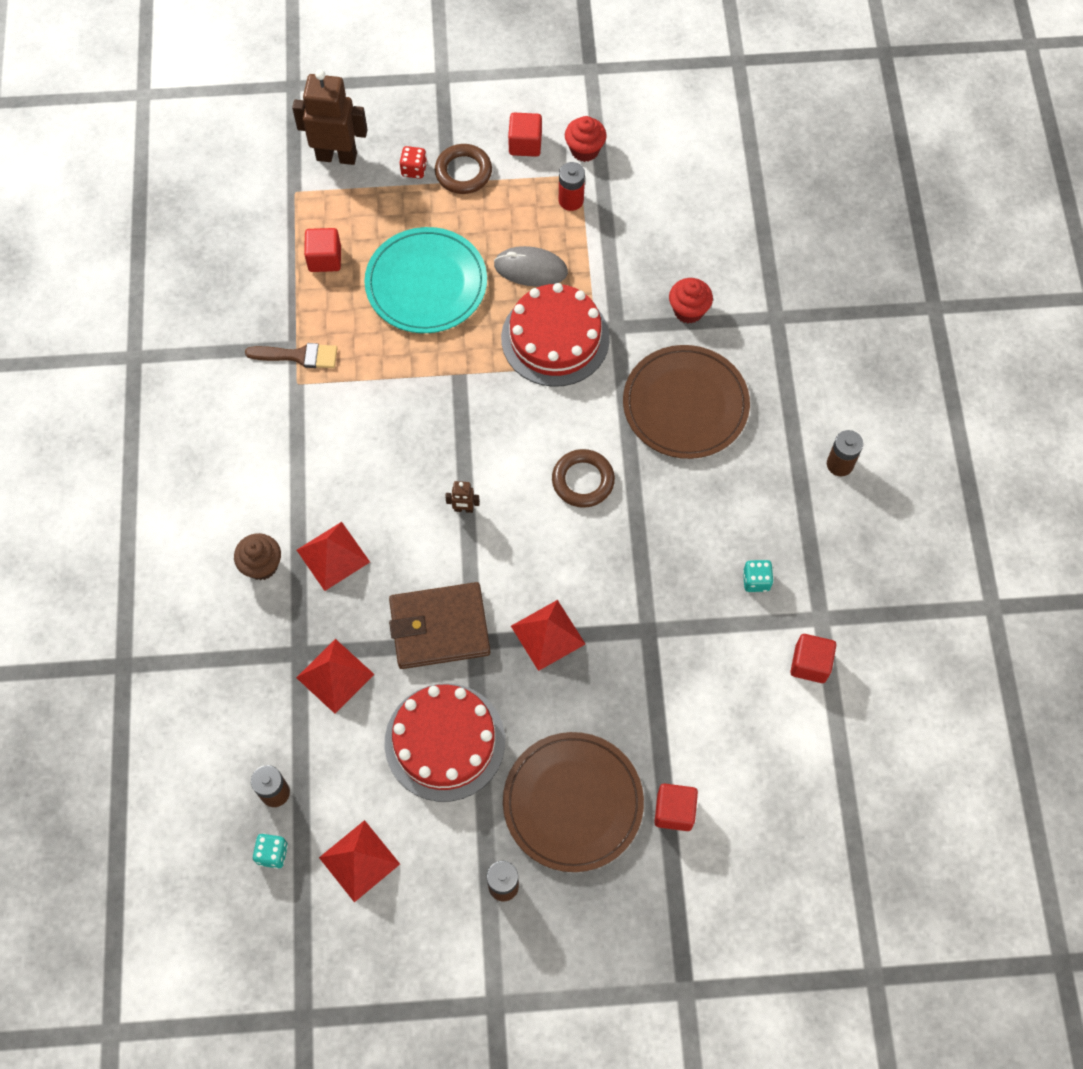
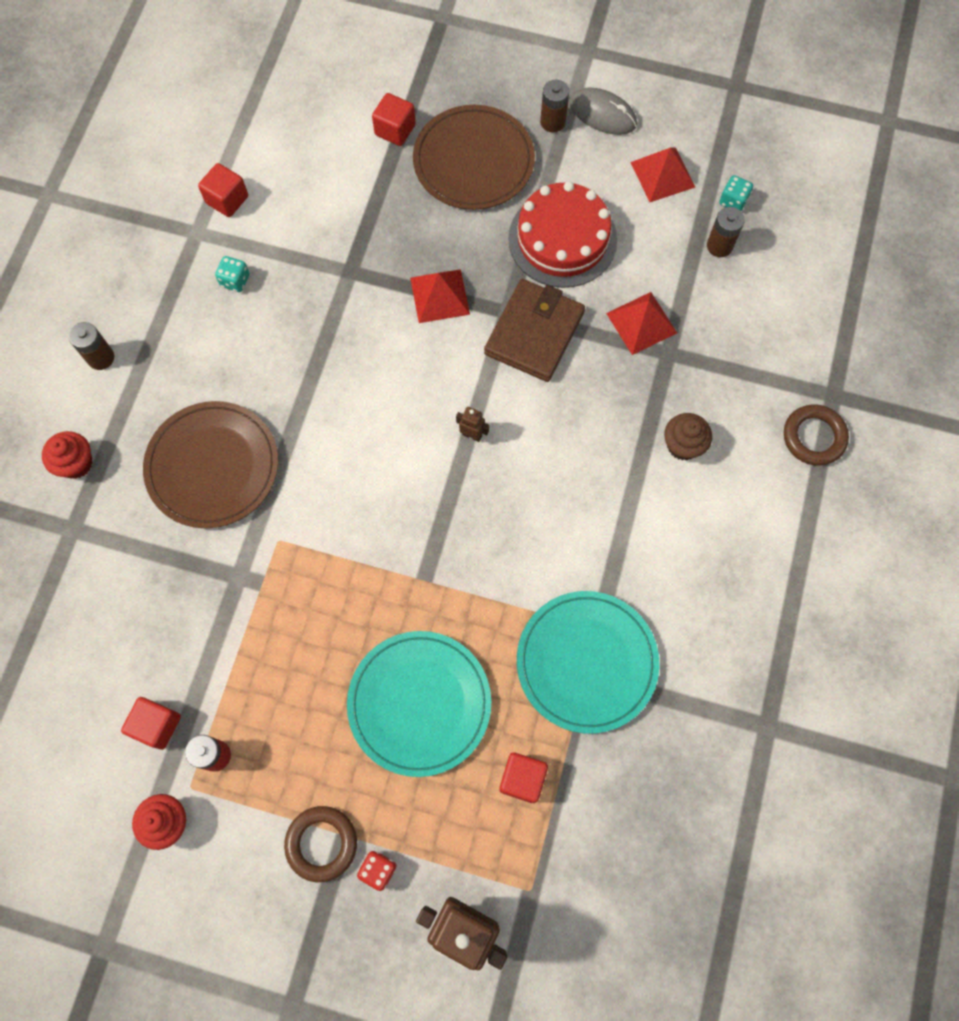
camera: 160 degrees left, 5 degrees up
(298, 356) = (586, 662): brown brush -> turquoise plate
(333, 555) = (612, 432): red pyramid -> none
(439, 628) = (534, 333): brown wallet -> brown wallet turned 75 degrees counterclockwise
(525, 144) = (233, 858): red cube -> red cube (157, 725)
(530, 269) = (298, 680): grey mouse -> grey mouse (602, 114)
(555, 338) = (308, 586): red cake -> none
(583, 481) = (347, 424): brown ring -> brown ring (814, 437)
(688, 310) = (157, 568): red cupcake -> red cupcake (76, 463)

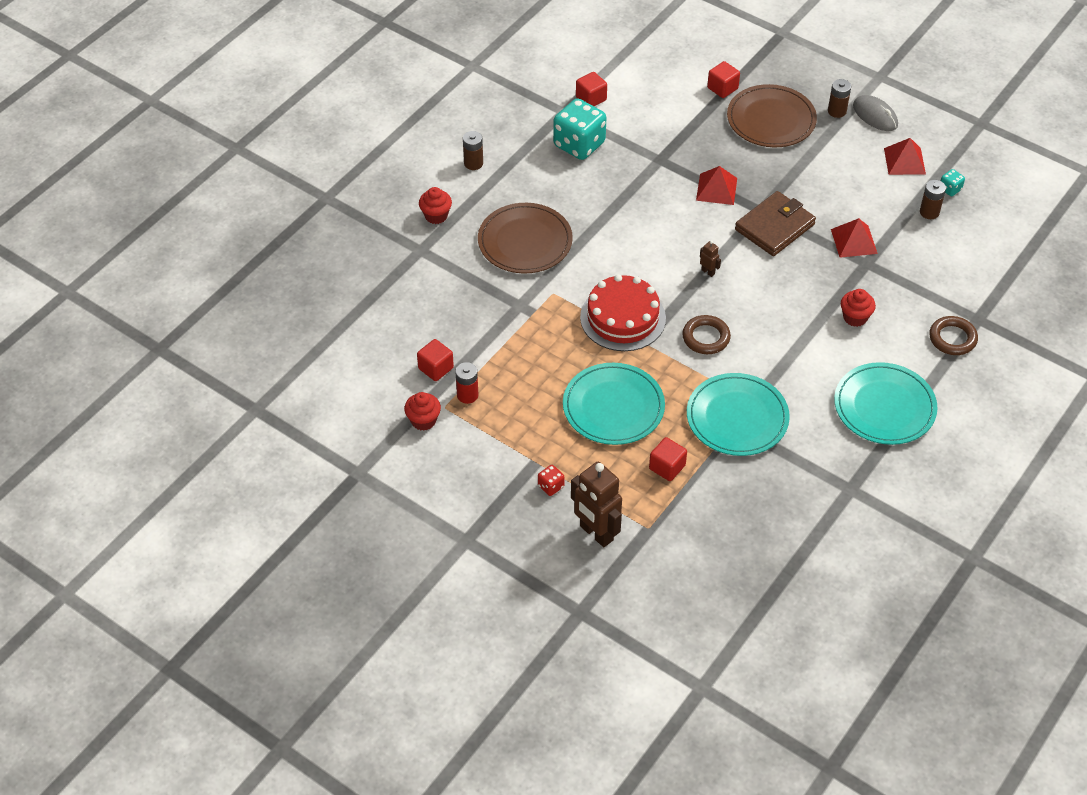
camera: 20 degrees right, 20 degrees down
(235, 281) = (579, 144): turquoise dice -> turquoise dice, size x2.29
(321, 843) = (519, 461): brown ring -> brown ring (706, 337)
(562, 239) = (816, 179): red cake -> red cake (623, 318)
(683, 445) = (855, 317): brown cupcake -> red cupcake
(766, 576) = (884, 406): none -> turquoise plate

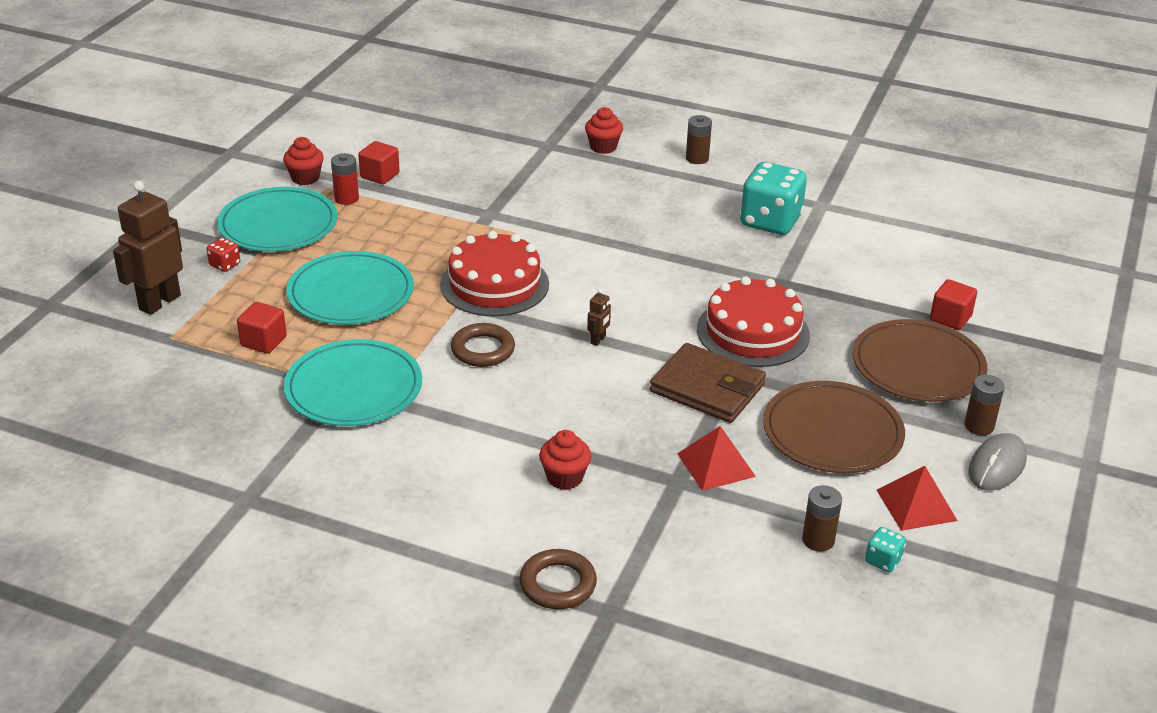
camera: 75 degrees right, 15 degrees down
(525, 241) = (590, 205): brown plate -> brown plate (832, 432)
(591, 99) = (856, 220): red cube -> none
(716, 189) = (753, 332): red pyramid -> red cake
(884, 406) = (402, 520): turquoise plate -> turquoise plate (278, 224)

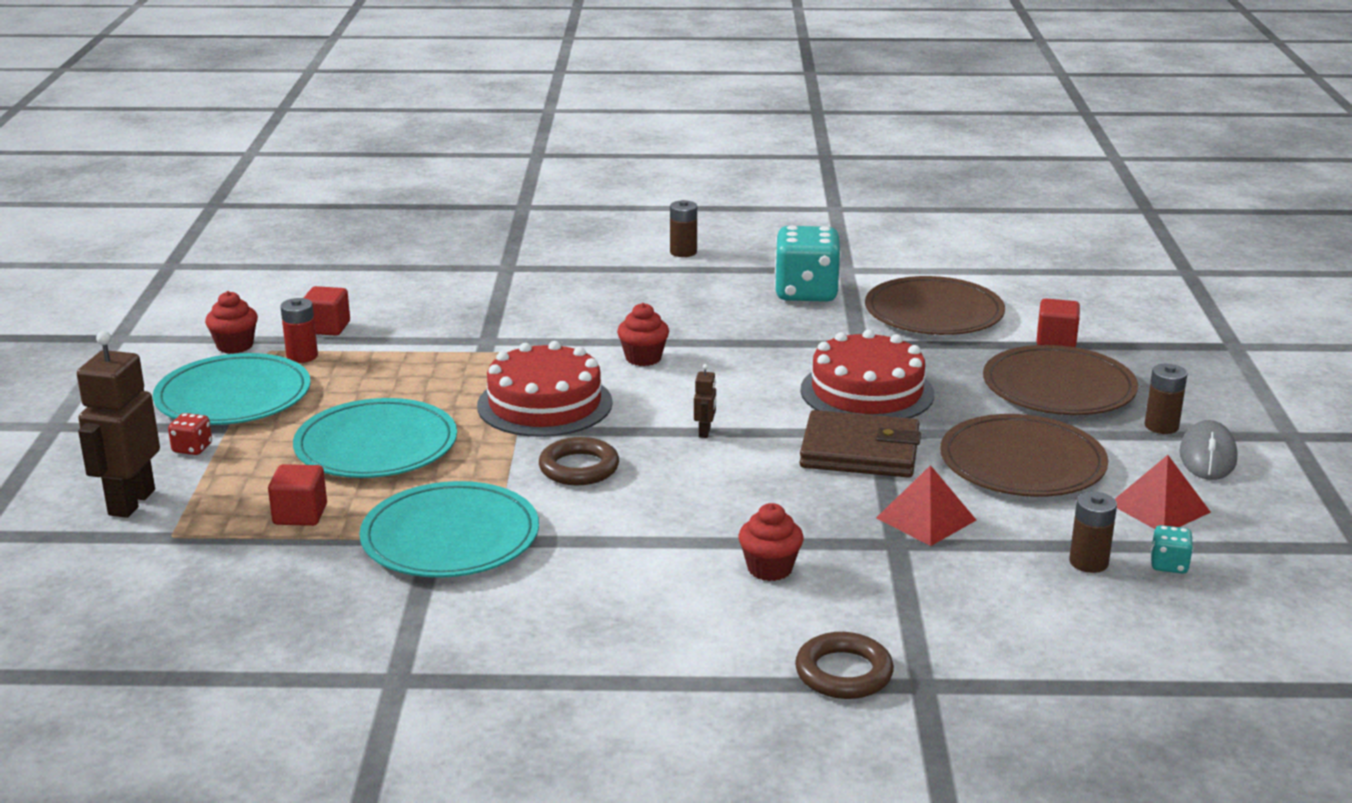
camera: 20 degrees left, 10 degrees down
(603, 147) = (571, 259): red cupcake -> red cupcake (643, 358)
(864, 265) = (934, 312): none -> brown plate

